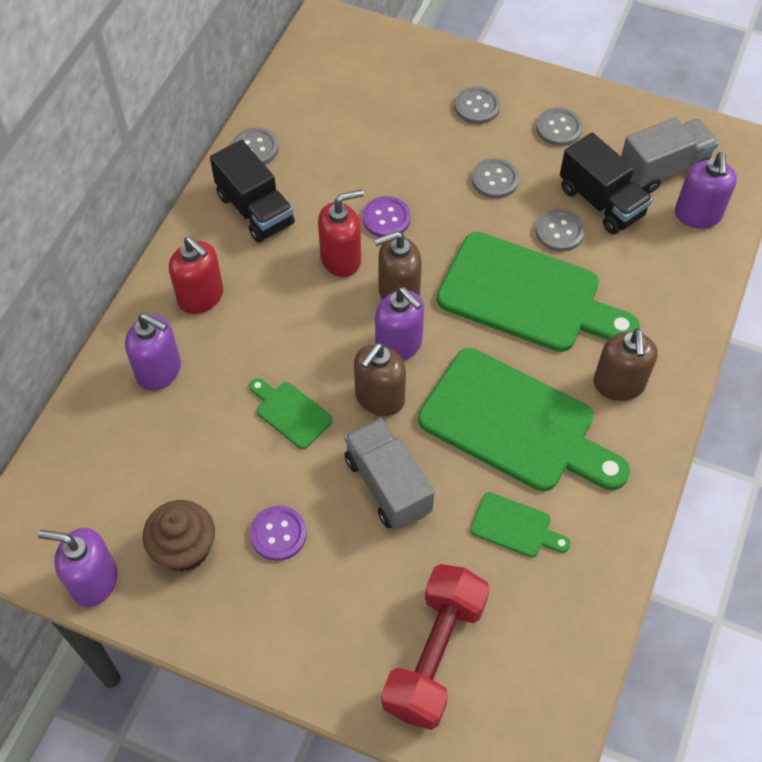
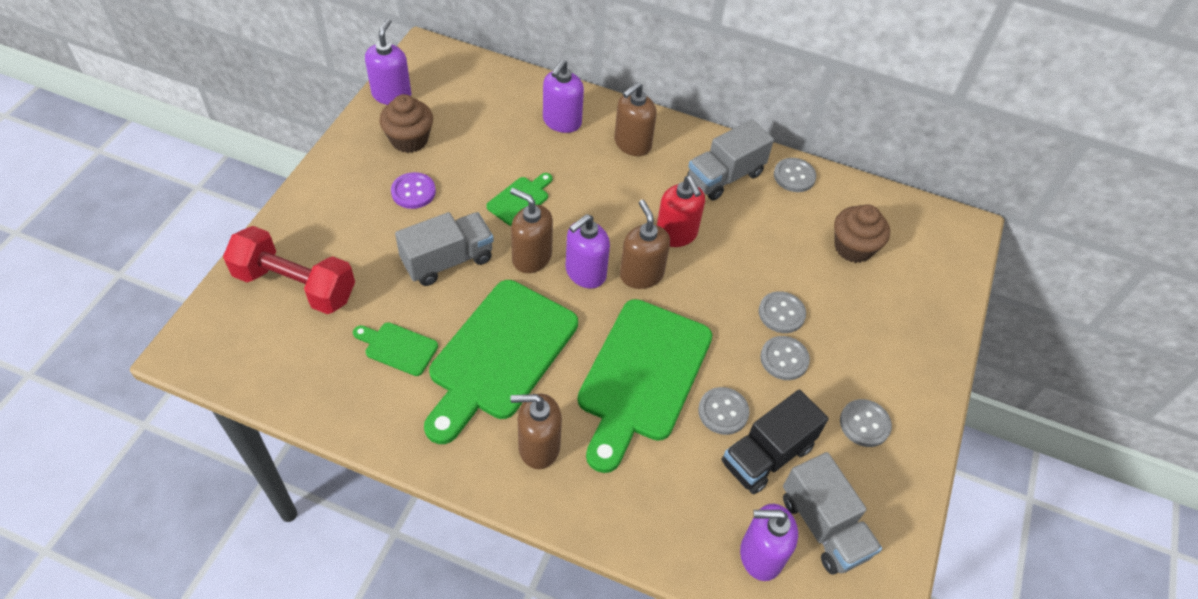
camera: 85 degrees right, 5 degrees down
(201, 297) = (632, 144): red soap dispenser -> brown soap dispenser
(255, 210) = (725, 176): black truck -> grey truck
(354, 111) = (853, 247): none -> brown cupcake
(386, 218) = (725, 268): purple button -> none
(477, 107) = (880, 349): grey button -> grey button (781, 313)
(515, 526) = (398, 348): green cutting board -> green cutting board turned 90 degrees clockwise

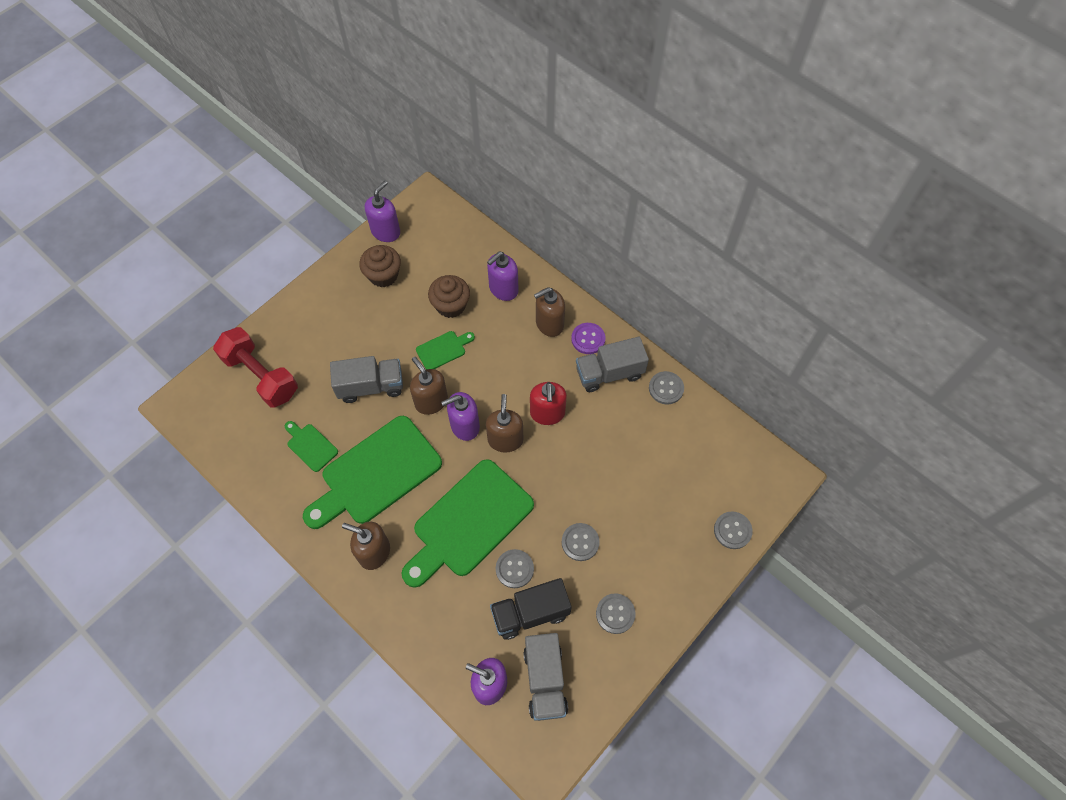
camera: 25 degrees right, 10 degrees up
(413, 192) = (369, 321): purple button -> purple button (588, 339)
(781, 313) = (596, 504): grey button -> grey button (732, 530)
(853, 247) = (682, 466): brown cupcake -> brown cupcake (451, 305)

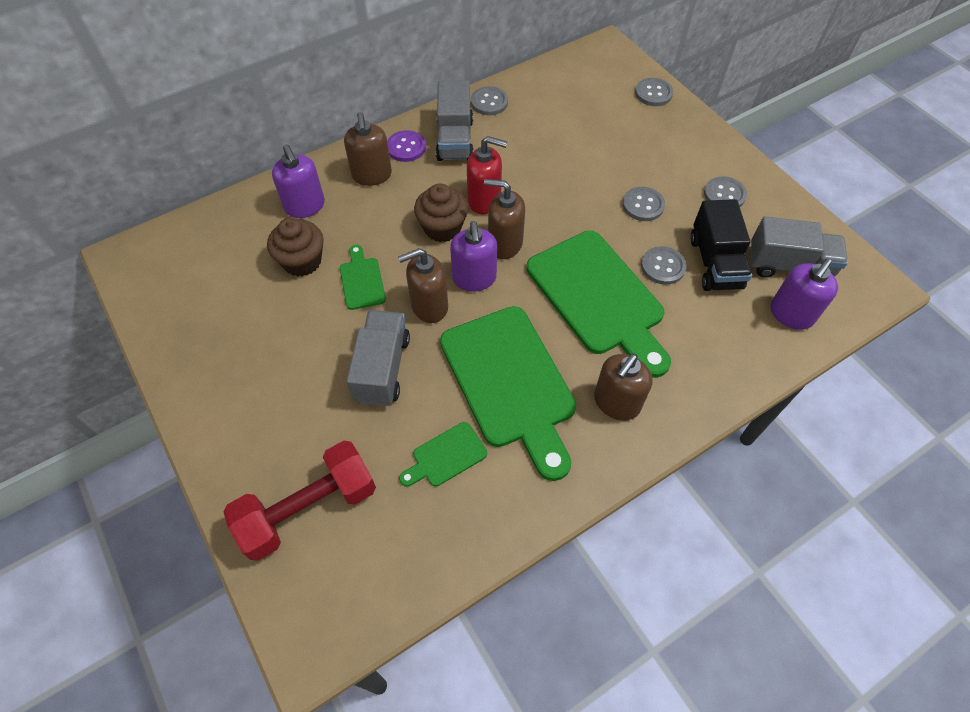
camera: 75 degrees left, 5 degrees down
(383, 275) = (218, 326): brown cupcake -> brown cupcake (442, 228)
(386, 231) = (149, 311): purple soap dispenser -> none

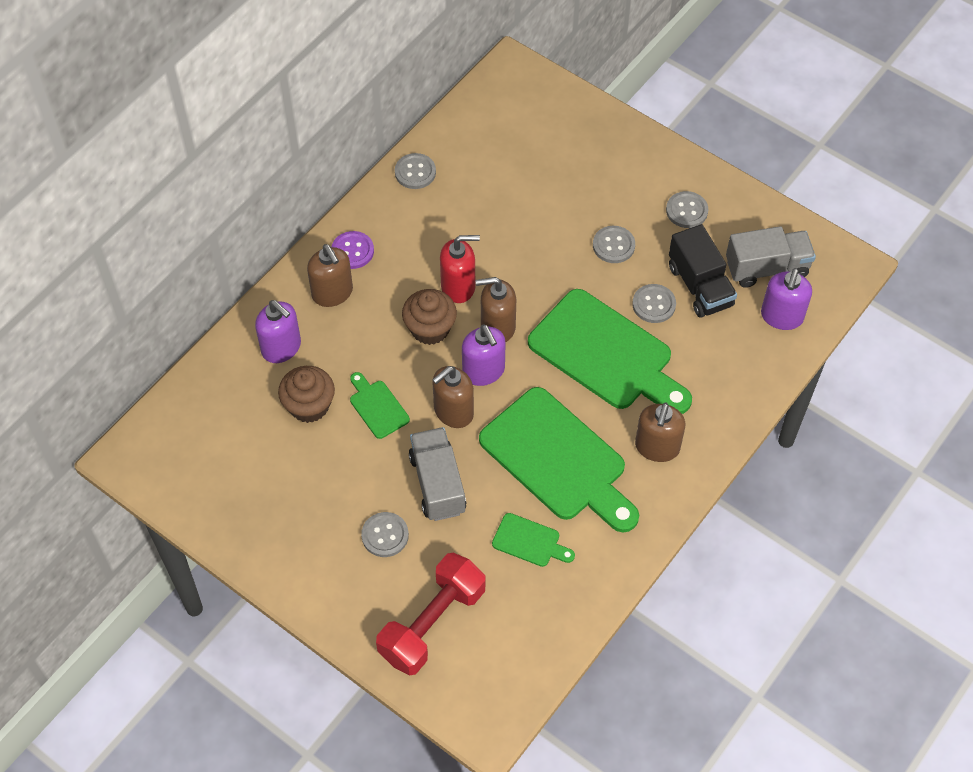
camera: 20 degrees left, 0 degrees up
(446, 456) = (529, 541): green cutting board -> green cutting board turned 105 degrees counterclockwise
(455, 140) = (399, 227): grey truck -> none
(653, 93) = (580, 113): grey button -> grey button (385, 535)

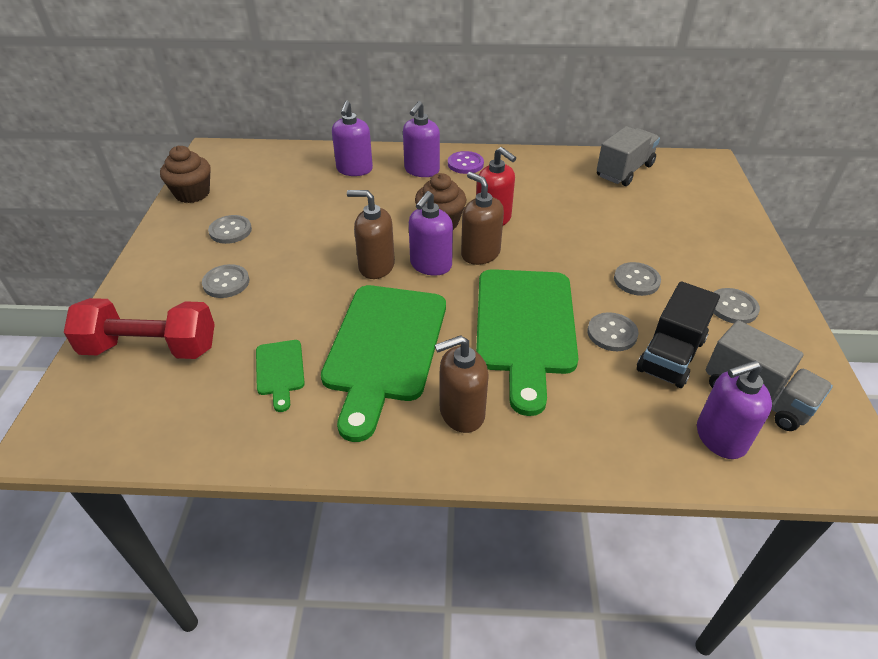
camera: 55 degrees right, 15 degrees down
(309, 406) = (317, 199): brown cupcake -> brown cupcake (192, 193)
(332, 293) = (421, 170): brown soap dispenser -> purple soap dispenser
(377, 407) = (344, 228): green cutting board -> none
(415, 172) = (563, 161): grey button -> grey button (230, 231)
(437, 484) = (298, 288): grey truck -> grey truck (624, 171)

